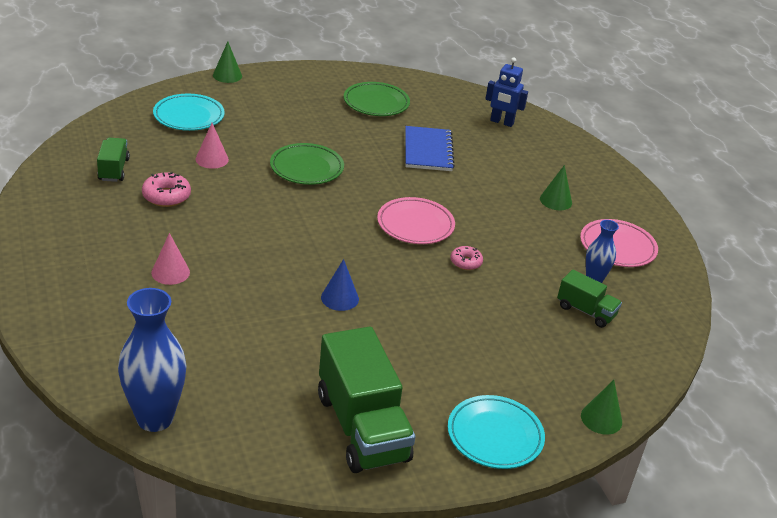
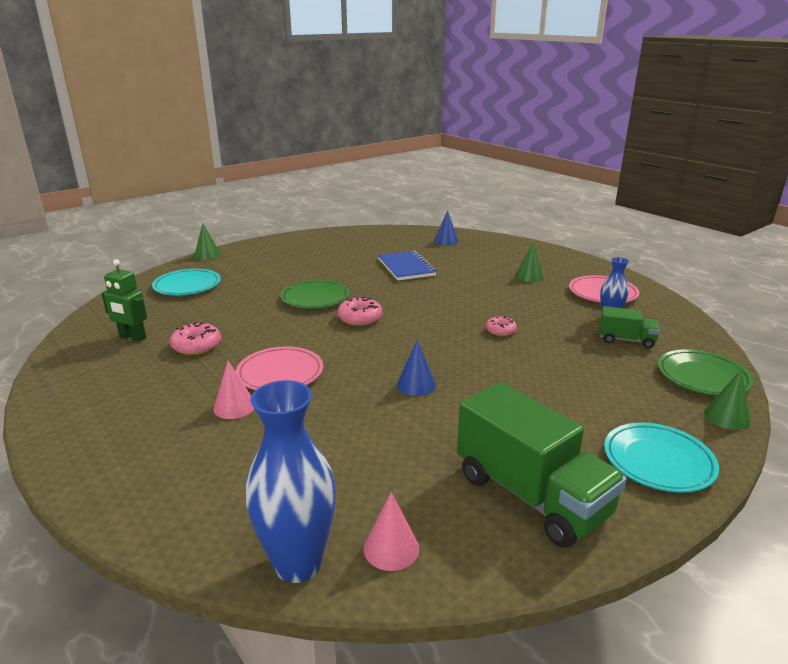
camera: 15 degrees left, 10 degrees down
(114, 170) = (132, 337): green truck -> green robot
(212, 159) = (225, 310): pink cone -> pink cone (391, 548)
(335, 206) = (360, 318): none -> pink donut
(376, 103) = (342, 248): green plate -> green plate (702, 377)
(415, 225) = (437, 315): pink plate -> pink plate (280, 374)
(501, 122) = (446, 241): blue robot -> blue cone

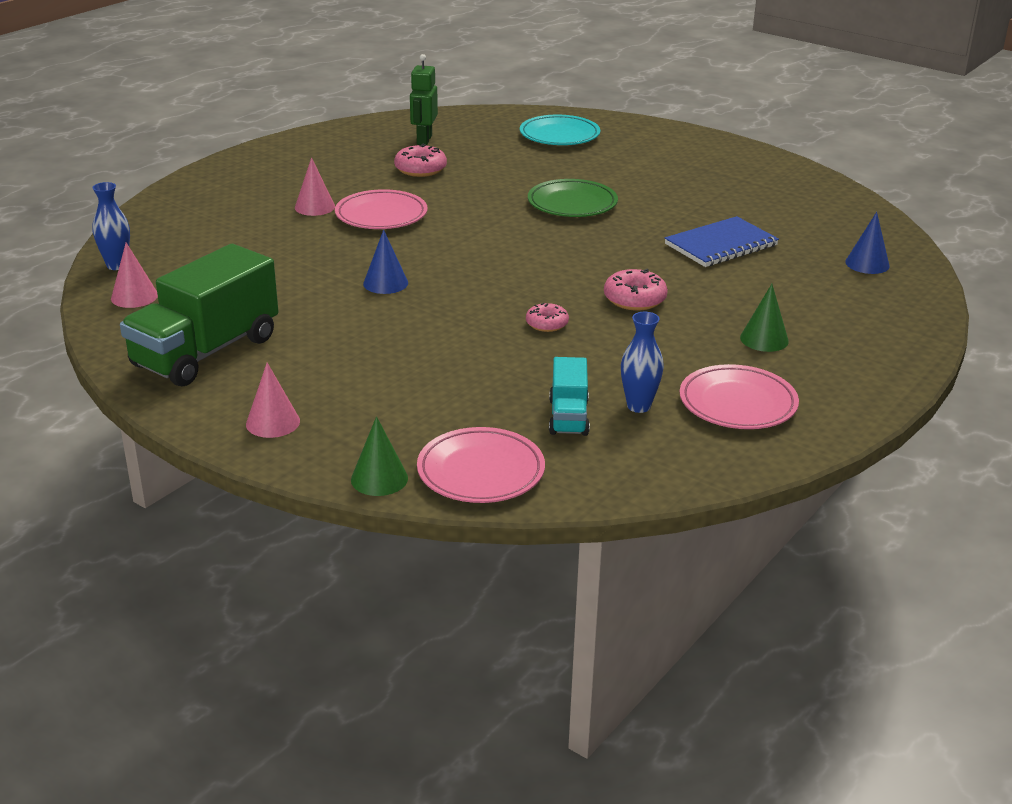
camera: 75 degrees right, 5 degrees up
(207, 255) = (660, 125): green cone -> none
(298, 564) = (117, 265): blue vase -> blue vase, size x0.56
(360, 318) = (531, 235): pink donut -> pink donut (634, 299)
(626, 340) = (568, 417): green truck -> turquoise truck
(658, 461) = (273, 422): turquoise plate -> pink cone
(702, 377) = (481, 471): green plate -> pink plate

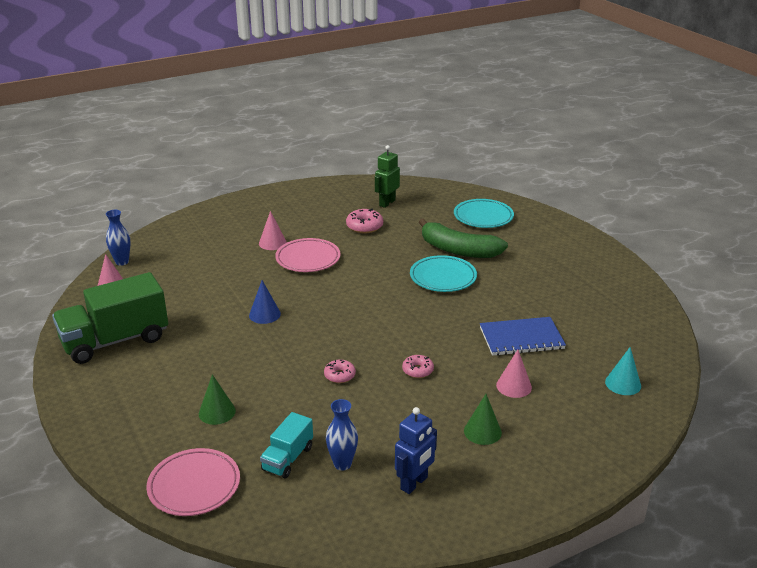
camera: 25 degrees right, 0 degrees up
(273, 422) = (106, 406): pink cone -> pink cone (514, 386)
(379, 478) = (129, 471): green cone -> green cone (217, 412)
(564, 173) = (459, 250): none -> green banana
(572, 204) = (443, 277): green plate -> turquoise plate
(634, 299) = (417, 370): pink donut -> pink donut, size x0.66
(737, 403) = (414, 483): pink plate -> blue robot
(867, 264) = (623, 384): blue cone -> turquoise cone

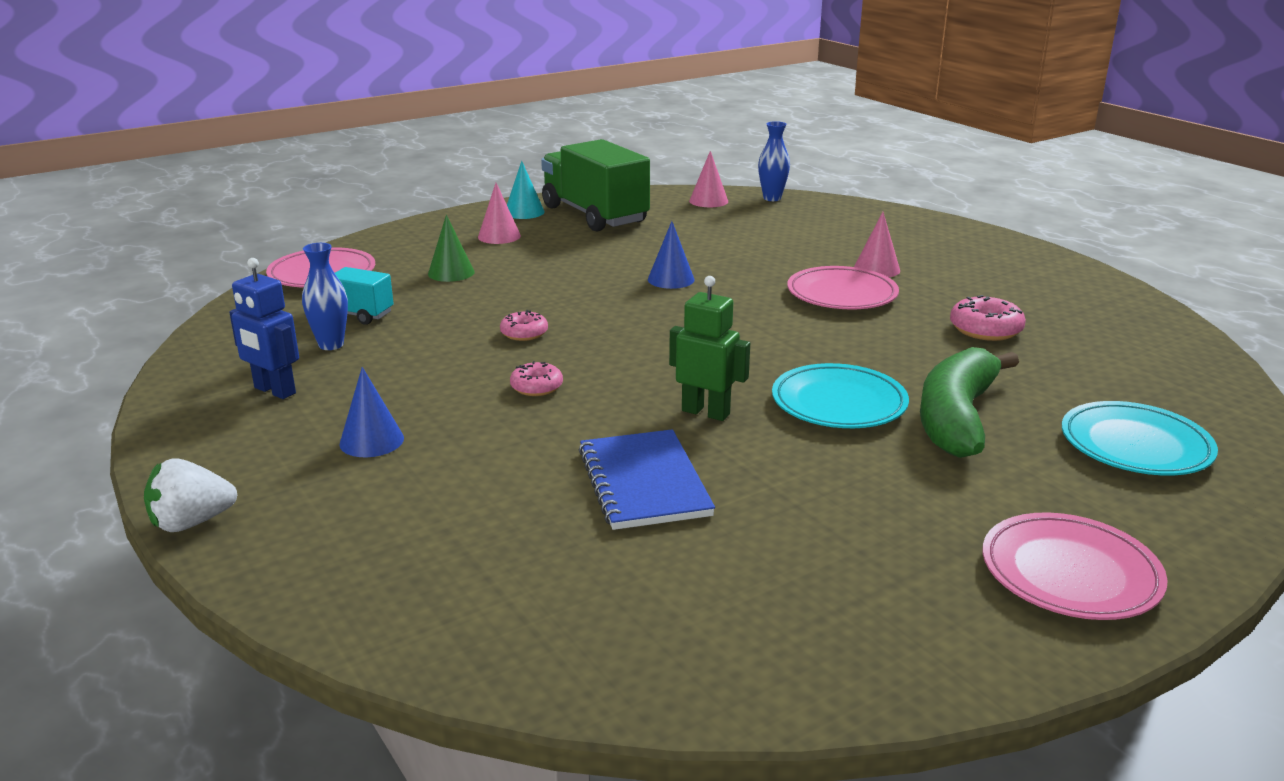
camera: 85 degrees right, 5 degrees down
(387, 203) = (1100, 344): green robot -> green robot (706, 412)
(482, 431) = (371, 441): green cone -> blue cone
(514, 386) = (490, 471): pink cone -> pink cone (499, 236)
(577, 249) = (1070, 574): none -> pink plate
(577, 493) = (191, 523): none -> white strawberry
(623, 384) = (490, 600): turquoise cone -> turquoise cone (524, 212)

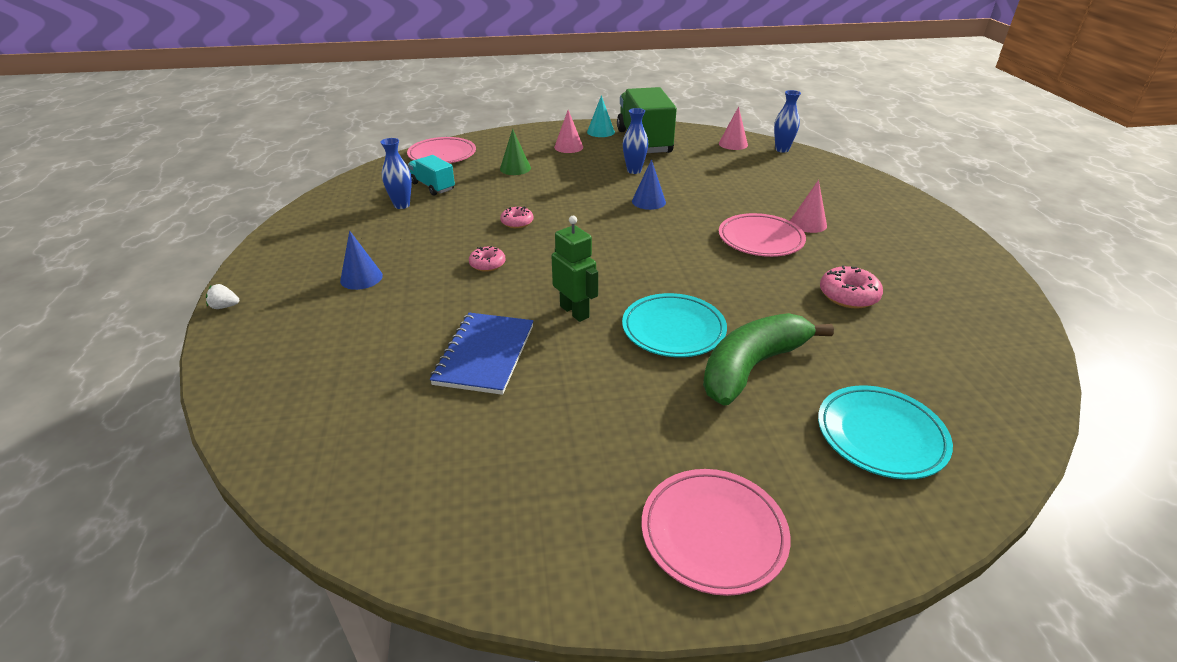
camera: 25 degrees right, 10 degrees up
(191, 523) = (225, 306): white strawberry -> white strawberry, size x0.57
(274, 391) = (344, 230): blue robot -> none
(616, 249) = (634, 171): none -> blue vase

